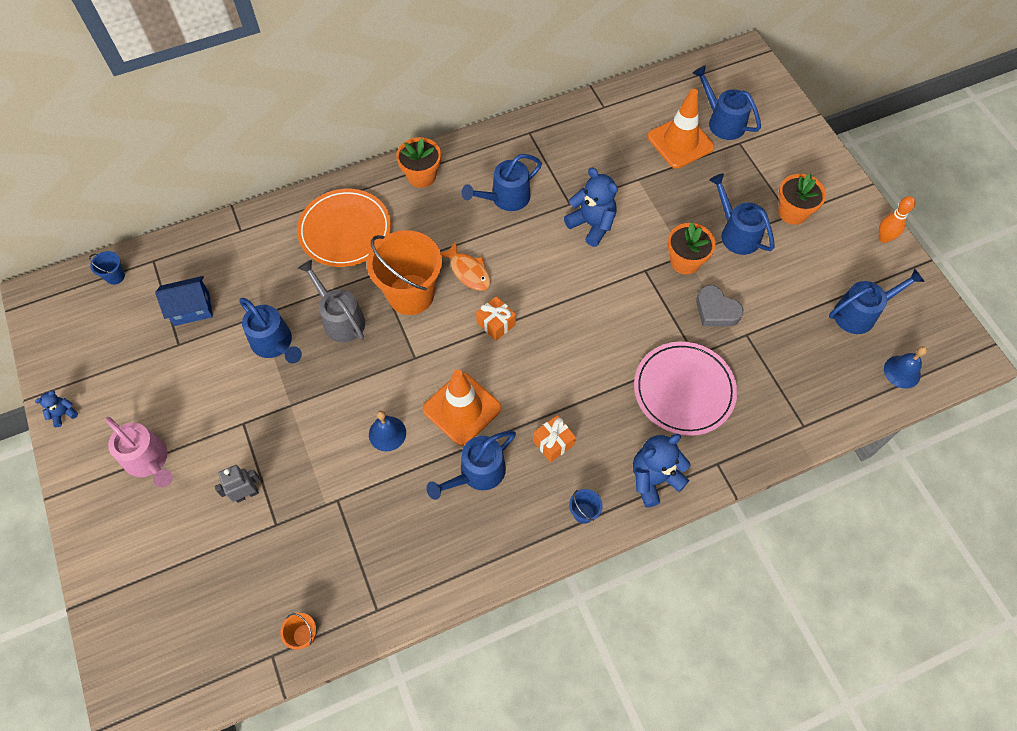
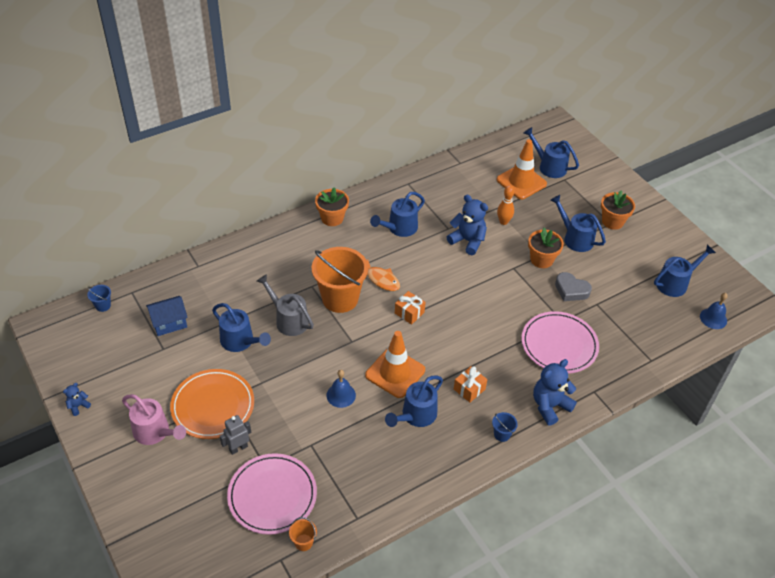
camera: 10 degrees left, 15 degrees down
(277, 565) = (272, 495): none -> pink plate
(345, 230) = (280, 259): orange plate -> orange plate (213, 406)
(884, 238) = (681, 233): orange bowling pin -> orange bowling pin (503, 222)

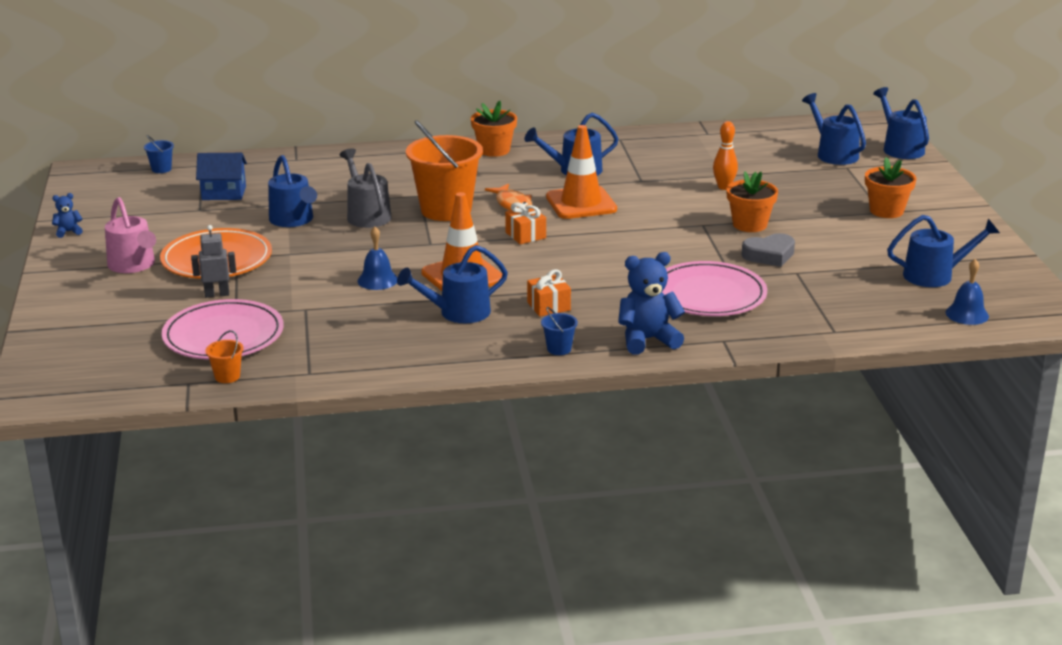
camera: 25 degrees right, 20 degrees down
(467, 241) = (658, 194): blue teddy bear -> none
(521, 182) = (780, 160): orange traffic cone -> orange traffic cone (581, 203)
(571, 290) = (769, 255): grey heart -> grey heart turned 75 degrees counterclockwise
(574, 238) = (815, 215): blue watering can -> blue watering can (900, 148)

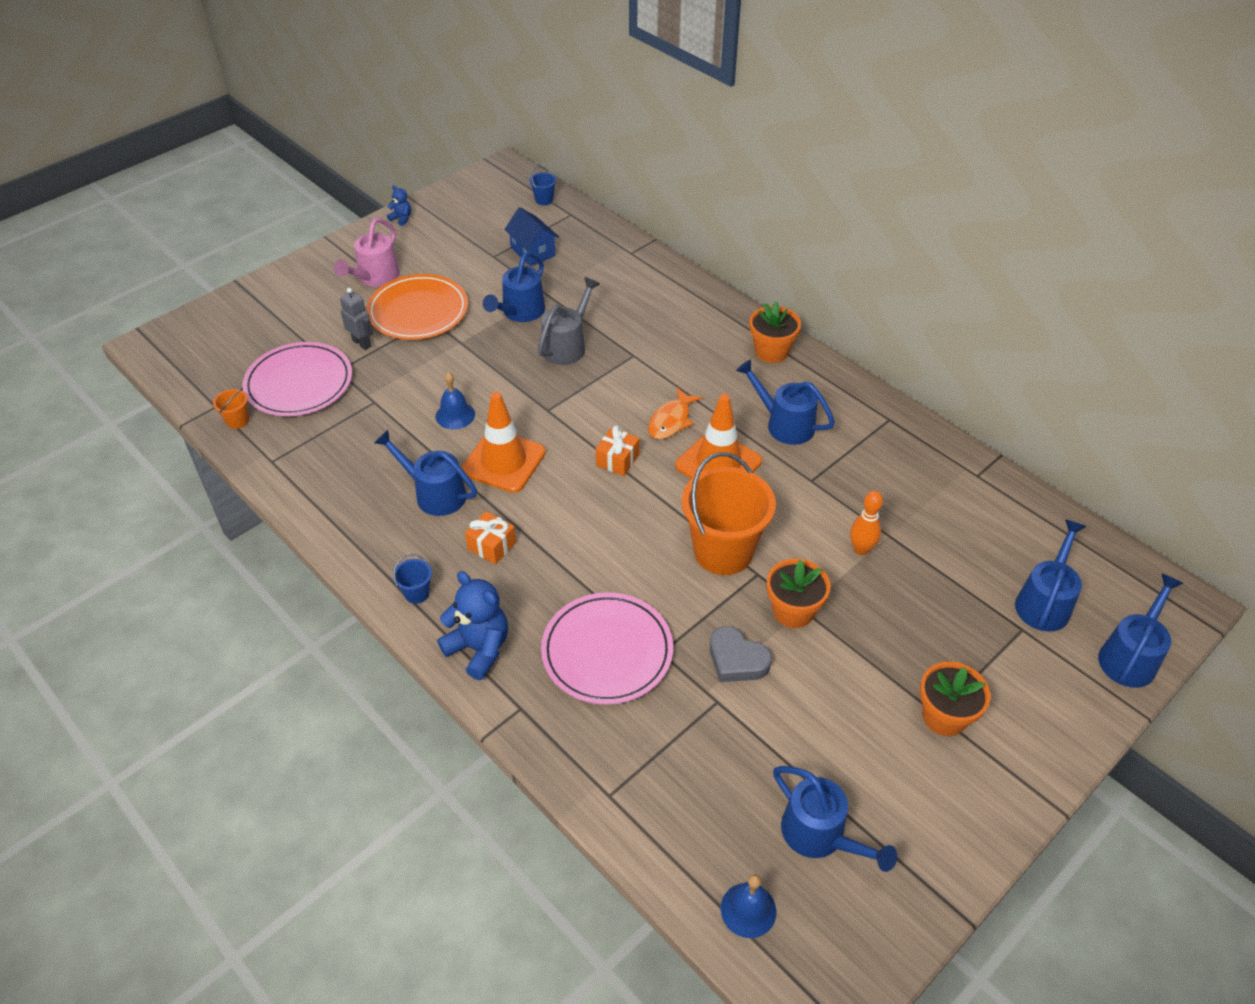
camera: 55 degrees right, 20 degrees up
(446, 210) = (620, 386): orange bucket -> orange bucket (723, 551)

